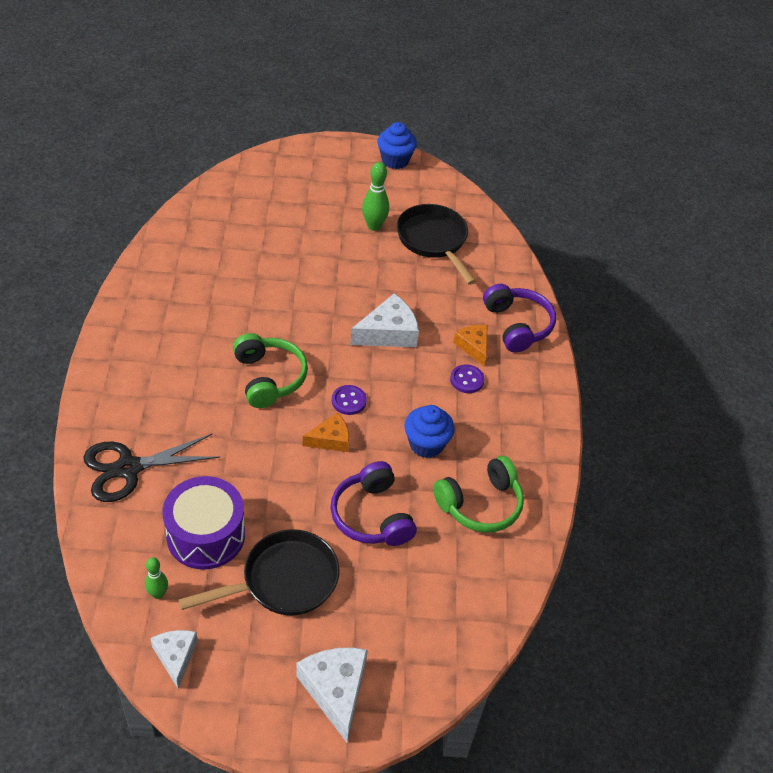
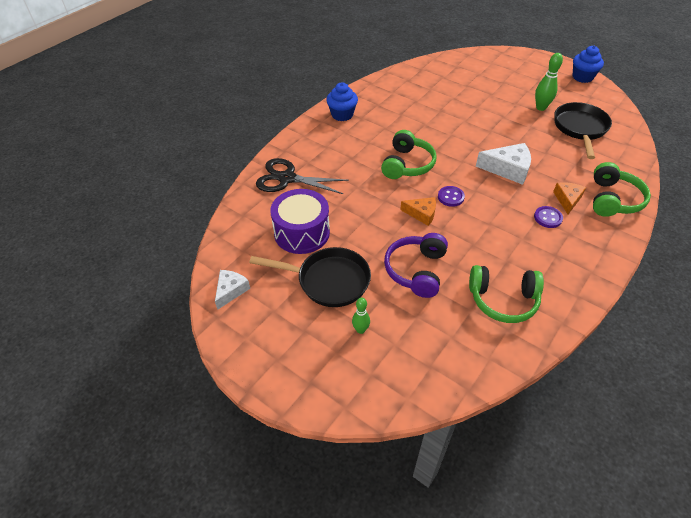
camera: 40 degrees right, 0 degrees up
(158, 594) = (249, 251): green bowling pin -> green bowling pin (360, 330)
(335, 690) = (310, 365): white cheese -> none
(426, 444) = (488, 244): blue cupcake -> blue cupcake (342, 115)
(517, 325) = (613, 199): purple headphones -> green headphones

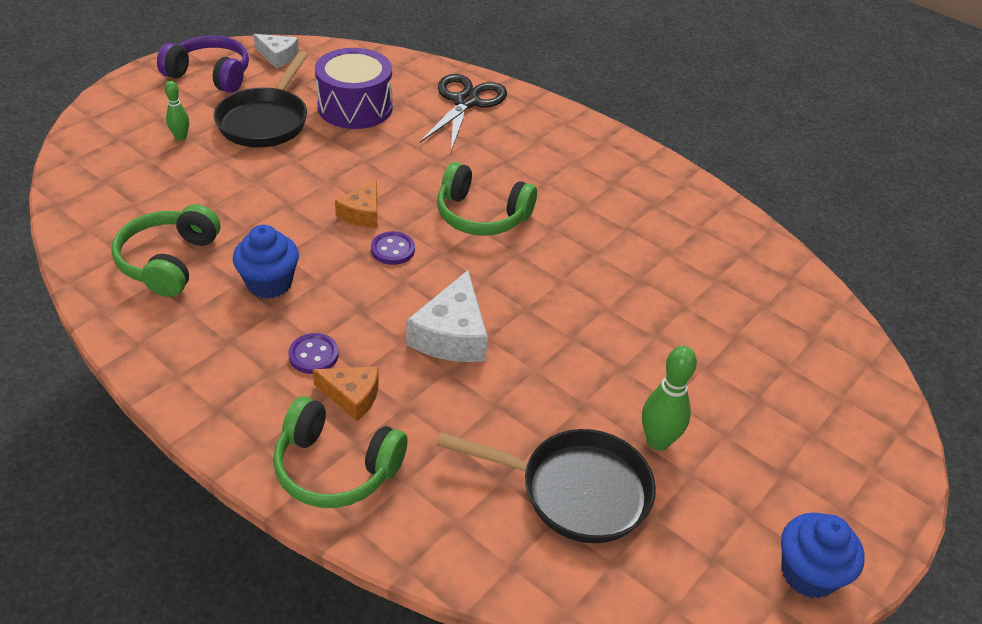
camera: 90 degrees right, 5 degrees down
(342, 115) = (622, 163): blue cupcake -> blue cupcake (269, 283)
(416, 270) = (254, 192): purple headphones -> purple headphones (210, 75)

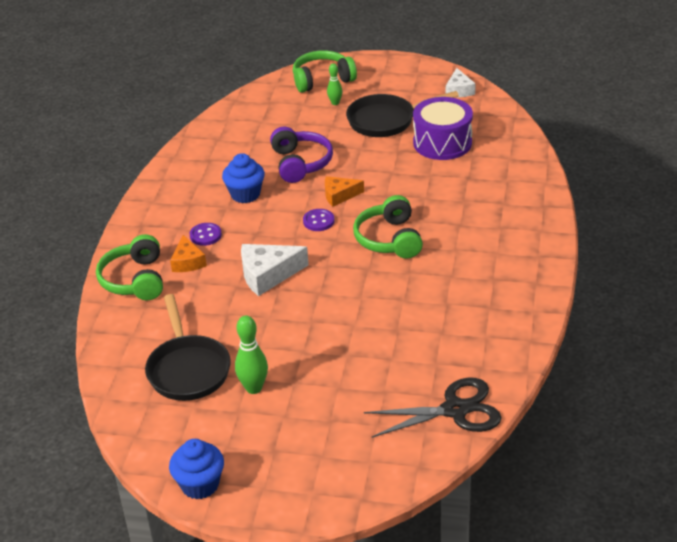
camera: 65 degrees right, 5 degrees down
(169, 262) = (228, 156): green headphones -> green headphones (322, 80)
(210, 75) = (406, 80): purple headphones -> purple headphones (300, 163)
(466, 102) = (507, 180): black scissors -> black scissors (455, 410)

